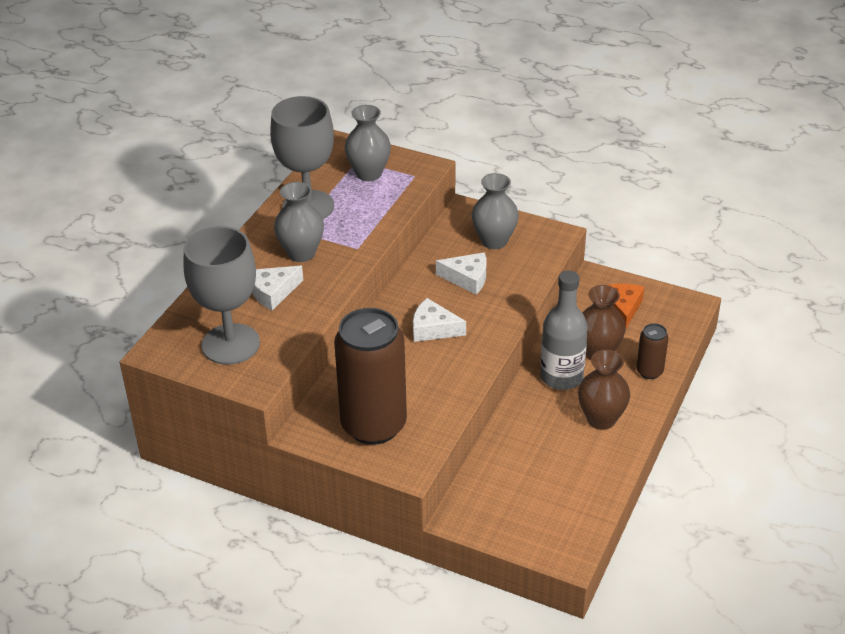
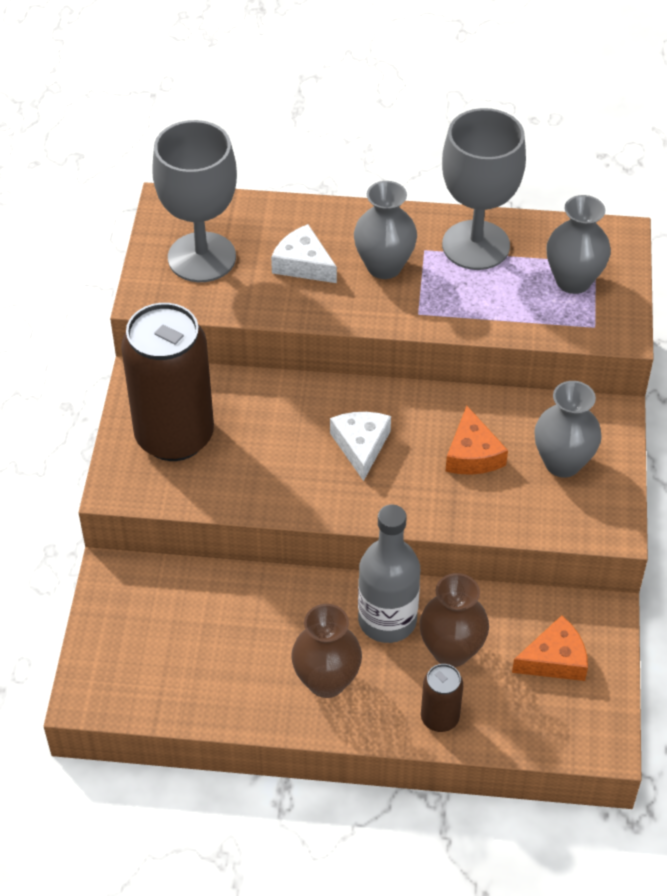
camera: 70 degrees right, 10 degrees up
(467, 278) = (472, 454): white cheese -> orange cheese

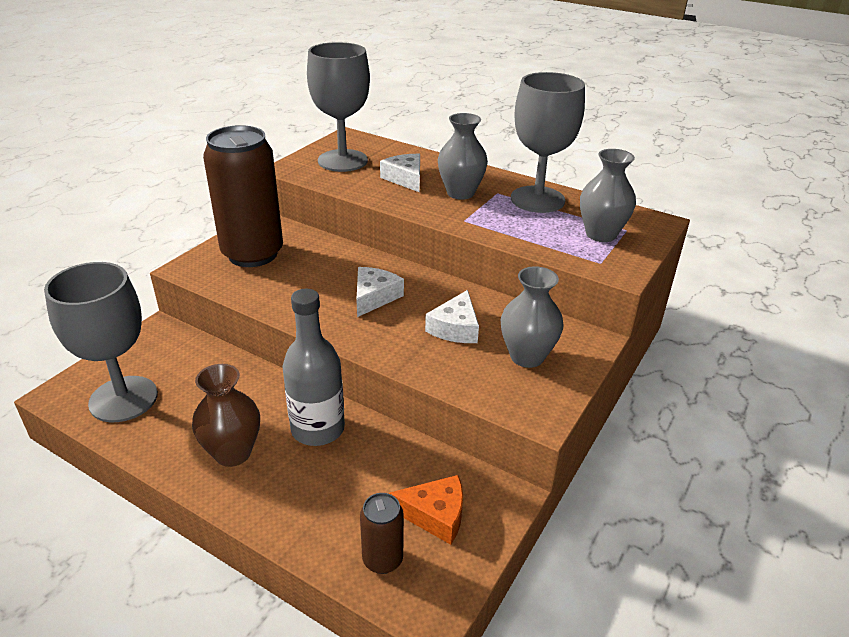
camera: 25 degrees right, 15 degrees down
(161, 673) = (123, 399): none -> grey goblet
(439, 718) = (297, 520): brown can -> brown can (382, 559)
(451, 651) = (350, 471): brown vase -> none
(472, 454) = (455, 328): orange cheese -> white cheese

